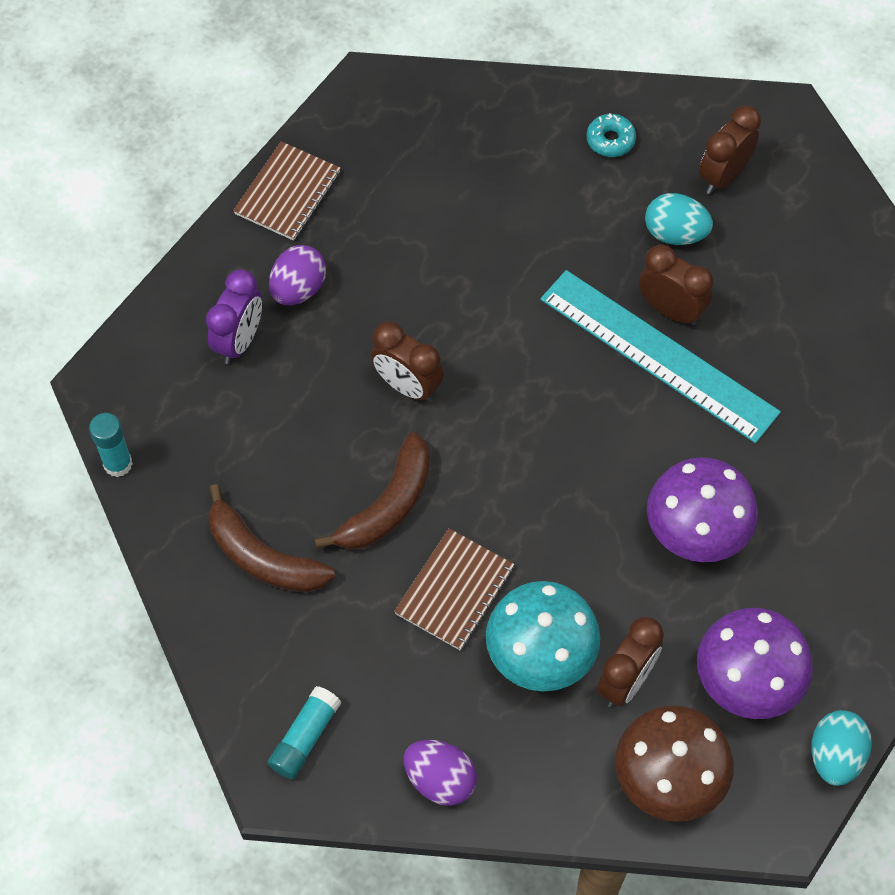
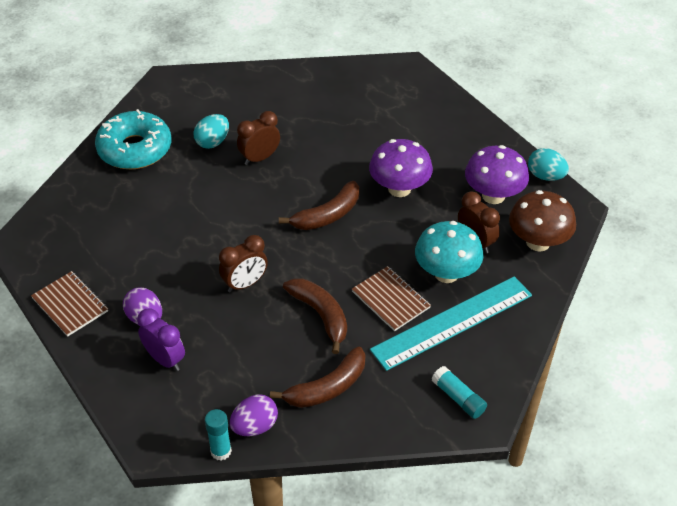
camera: 70 degrees left, 15 degrees down
(440, 780) = (507, 339): purple egg -> purple egg (255, 426)
(590, 447) = (327, 215): none -> brown banana
(610, 140) = (135, 149): turquoise donut -> turquoise donut, size x2.45
(658, 355) = (285, 171): turquoise ruler -> turquoise ruler (452, 322)
(723, 176) = (188, 113): brown clock -> none

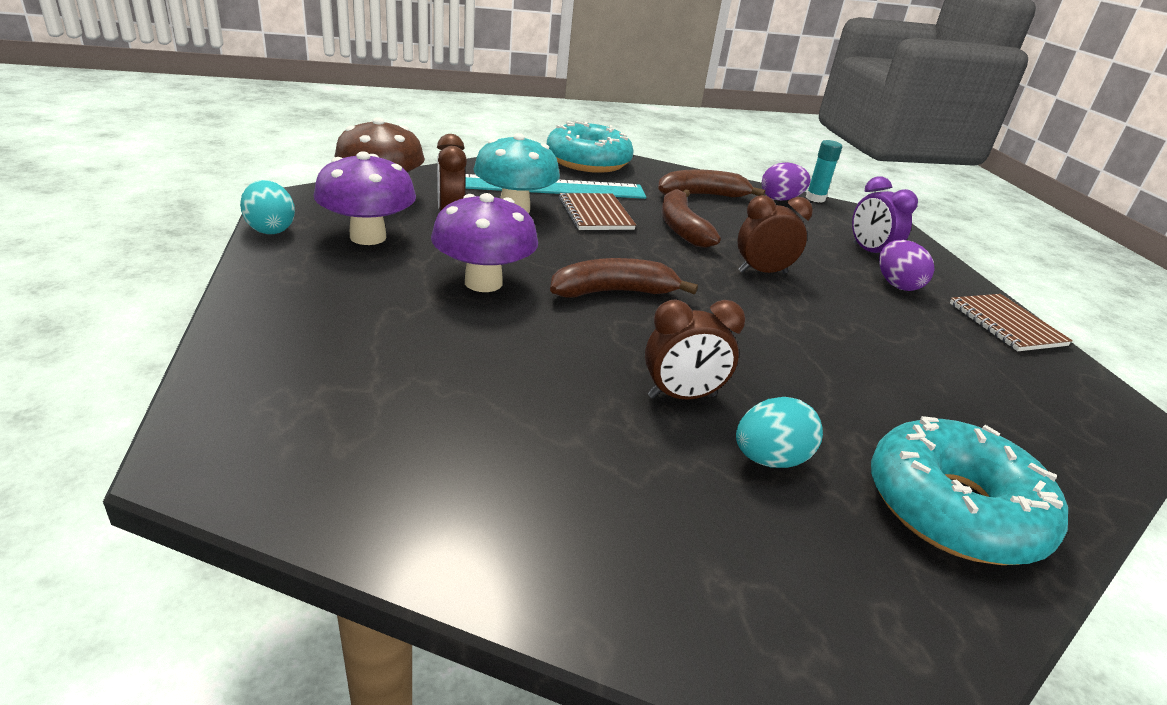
camera: 160 degrees left, 15 degrees down
(458, 398) = (588, 161): turquoise glue stick -> turquoise donut

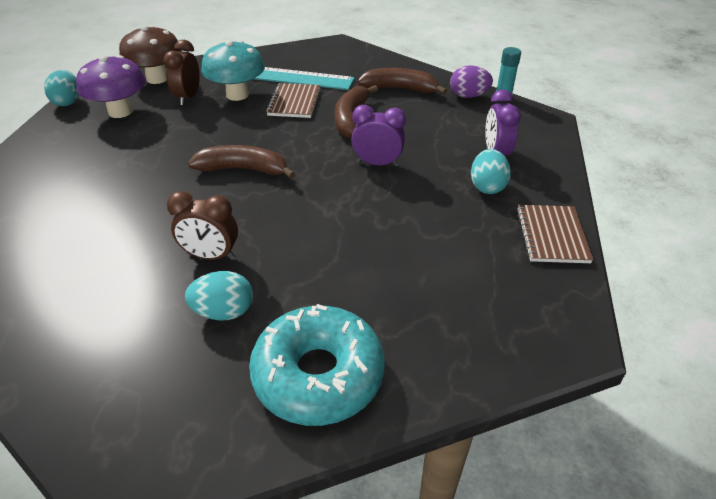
camera: 25 degrees right, 10 degrees up
(483, 283) = (162, 153): purple mushroom -> none
(588, 161) = (335, 53): turquoise donut -> none
(762, 272) = (377, 164): brown clock -> purple clock
(897, 285) = (487, 186): purple egg -> turquoise egg

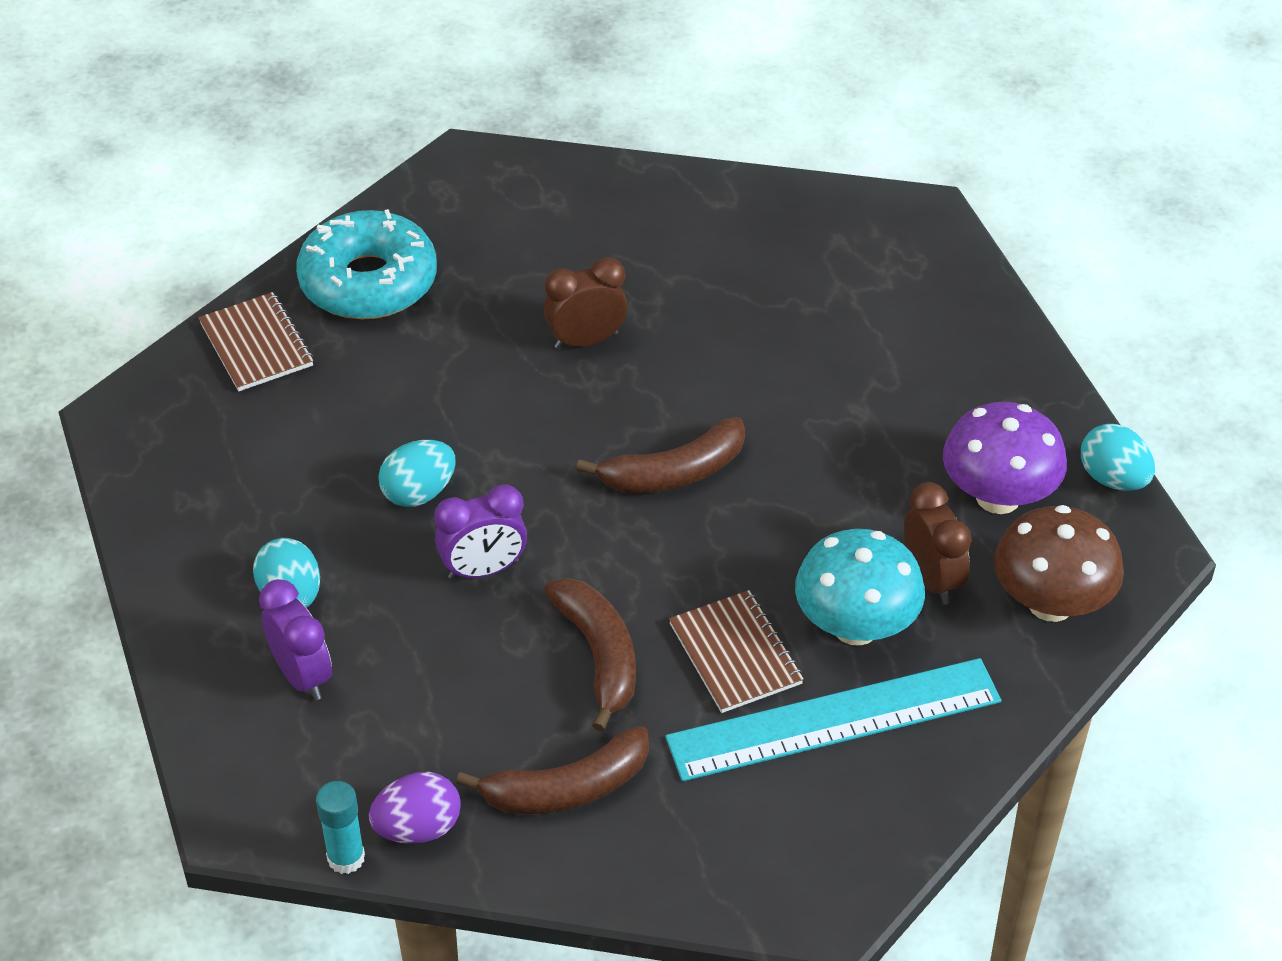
camera: 150 degrees right, 5 degrees up
(224, 312) = (511, 294): turquoise egg -> turquoise egg (419, 493)
(552, 235) = (171, 544): brown notebook -> brown notebook (256, 344)

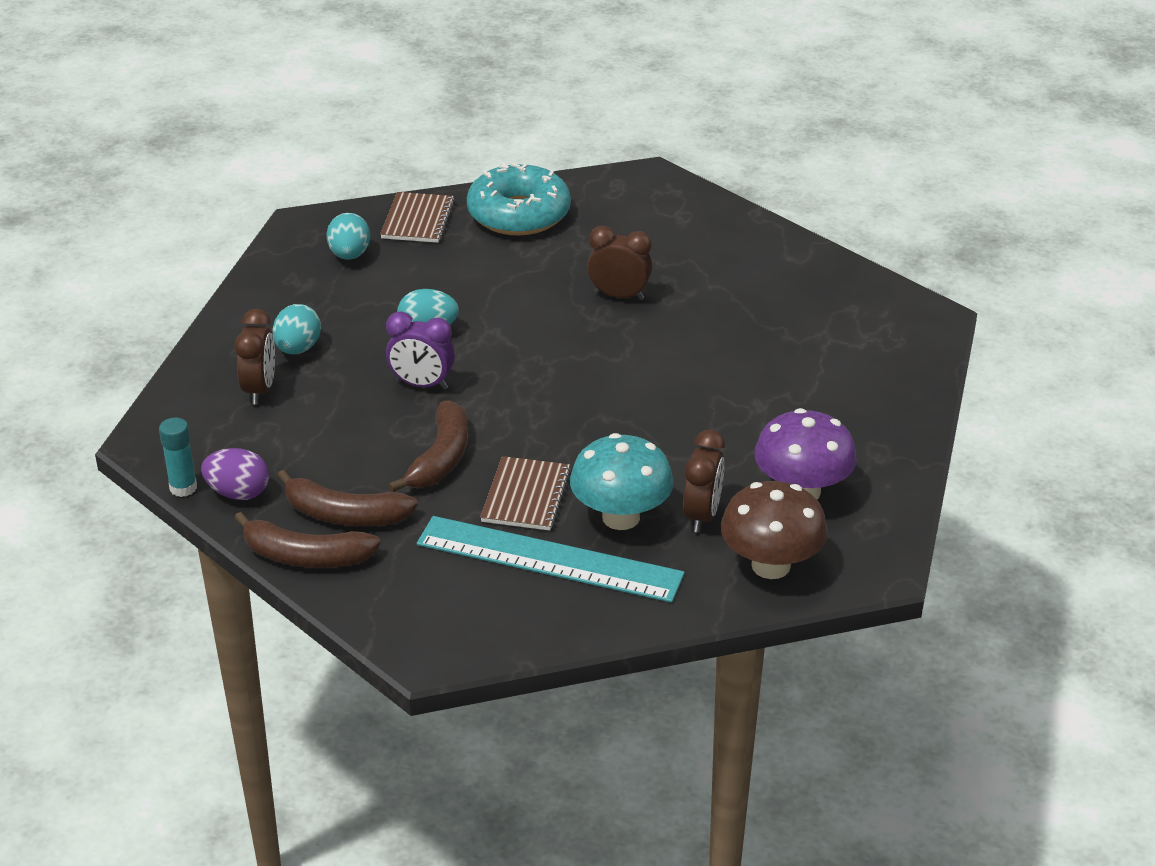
camera: 35 degrees right, 10 degrees down
(302, 676) = (260, 390): purple clock -> brown clock
(674, 473) = (596, 386): brown banana -> brown banana (305, 556)
(1113, 479) = (899, 518): turquoise egg -> turquoise egg (349, 255)

